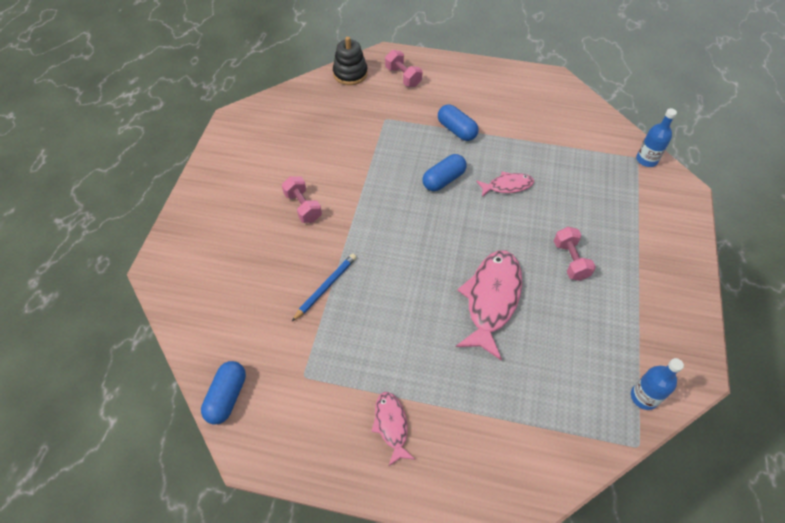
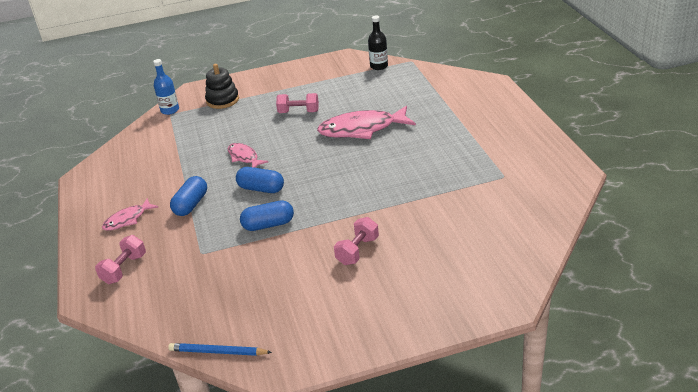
camera: 115 degrees left, 20 degrees down
(227, 397) = (559, 200): blue capsule -> blue capsule (268, 225)
(326, 287) = (425, 200): blue pencil -> blue pencil (218, 352)
(350, 74) = (138, 311): black stacking toy -> black stacking toy (222, 100)
(391, 425) = (493, 131): pink fish -> pink fish (127, 219)
(570, 260) = (298, 112): pink dumbbell -> pink dumbbell turned 45 degrees clockwise
(644, 397) = (379, 66): blue bottle -> black bottle

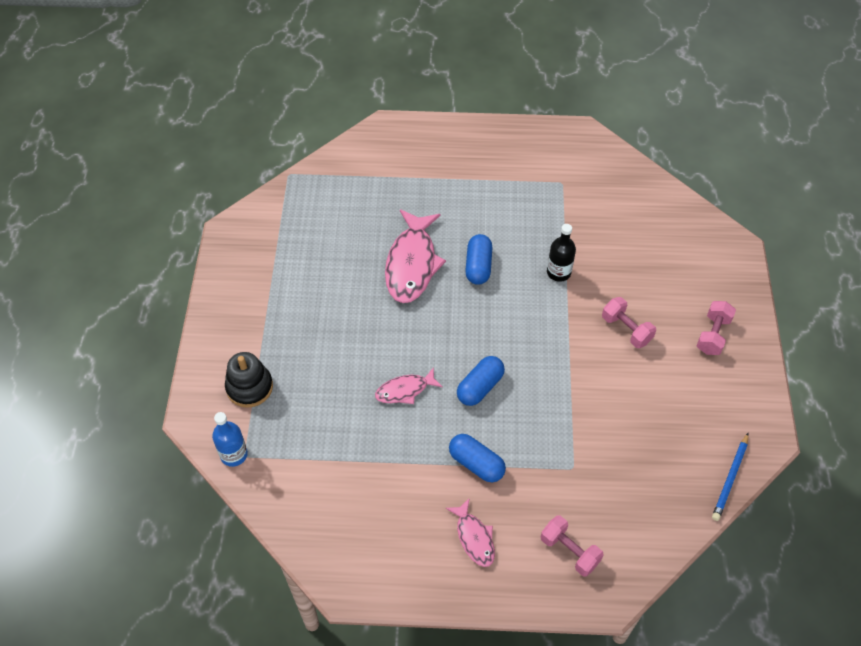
camera: 75 degrees left, 20 degrees up
(268, 225) = (550, 394): blue capsule -> blue capsule (478, 266)
(298, 112) = (335, 312): pink dumbbell -> pink dumbbell (713, 335)
(379, 66) = (279, 207): black bottle -> black bottle (558, 272)

